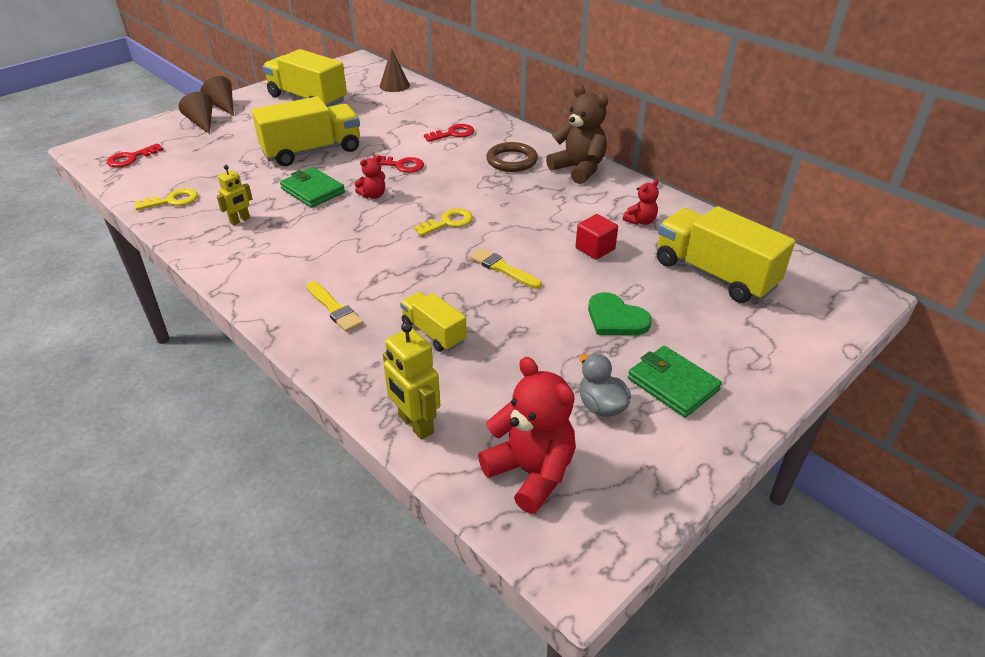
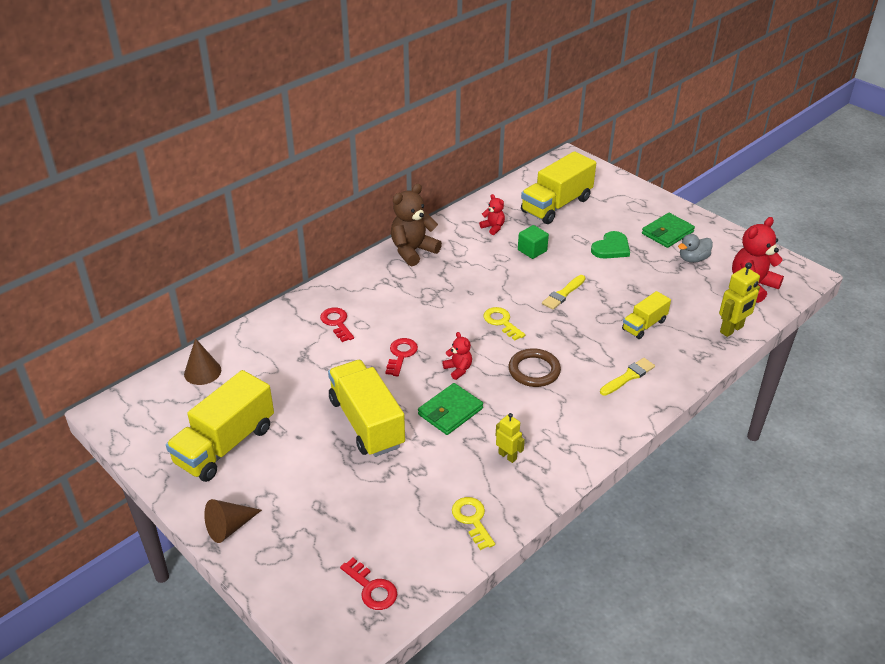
camera: 90 degrees left, 0 degrees up
(202, 123) = (278, 538): brown cone -> none
(511, 160) = (395, 287): brown ring -> brown ring (534, 370)
(595, 249) = (532, 250): red cube -> green cube

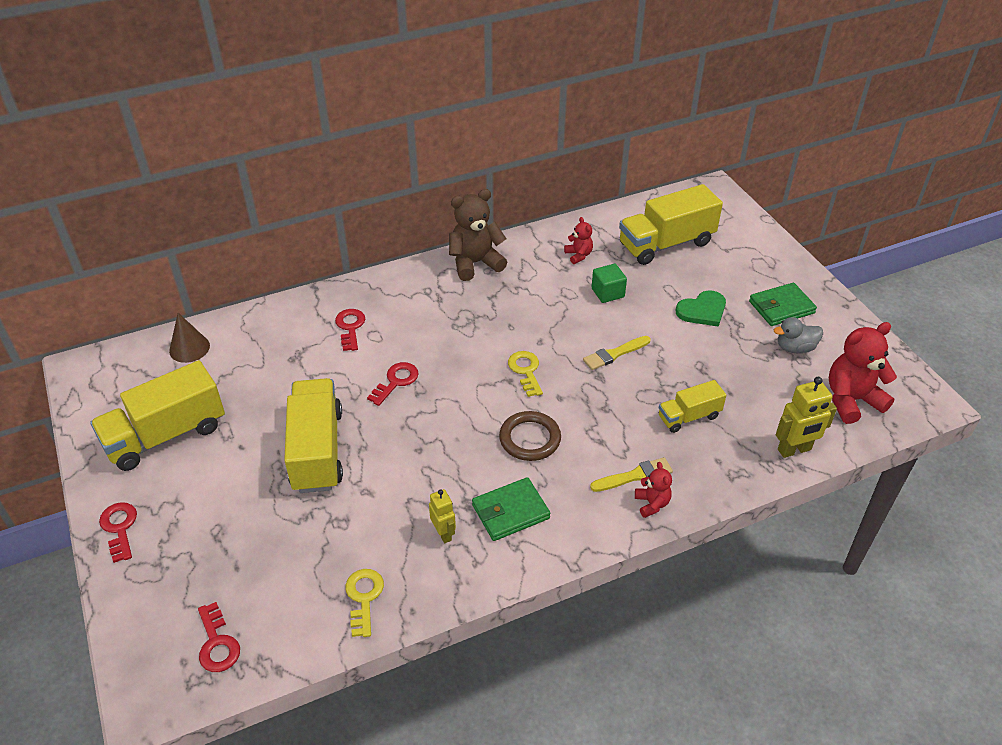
camera: 20 degrees right, 5 degrees up
(229, 527) = (119, 528): brown cone -> red key
(450, 411) = (411, 462): green wallet -> green wallet (510, 512)
(458, 369) = (447, 415): red teddy bear -> red teddy bear (652, 504)

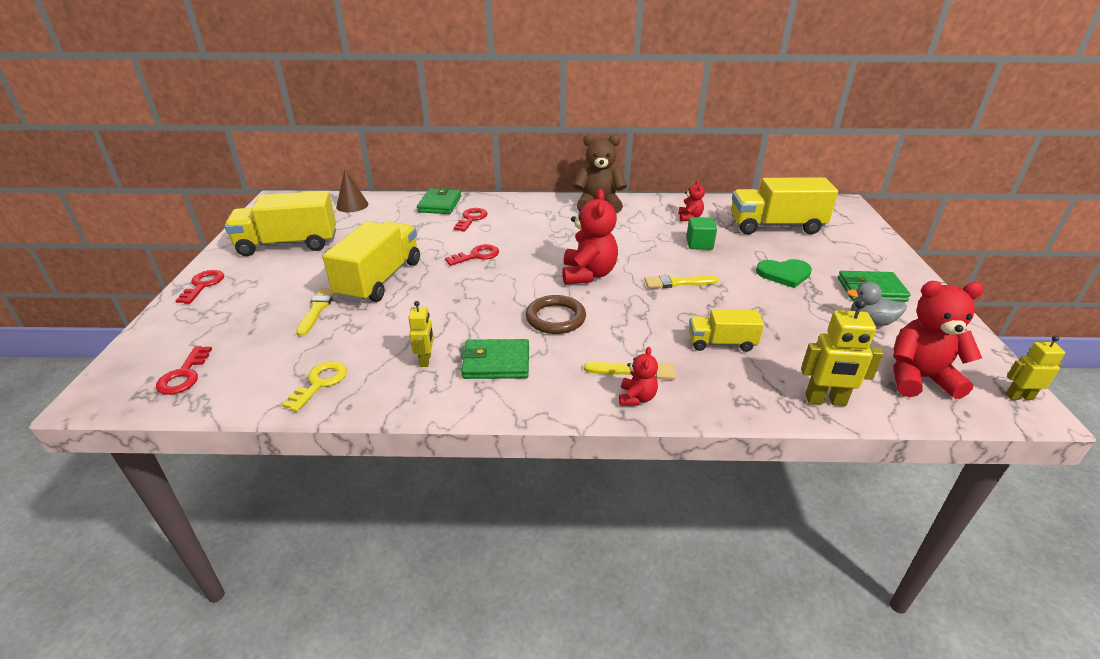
camera: 25 degrees right, 10 degrees down
(283, 513) = (317, 309): none -> yellow brush
(296, 314) = (440, 204): none -> green wallet
(526, 371) = (588, 274): yellow key -> red teddy bear
(924, 393) = (1019, 396): none -> yellow robot

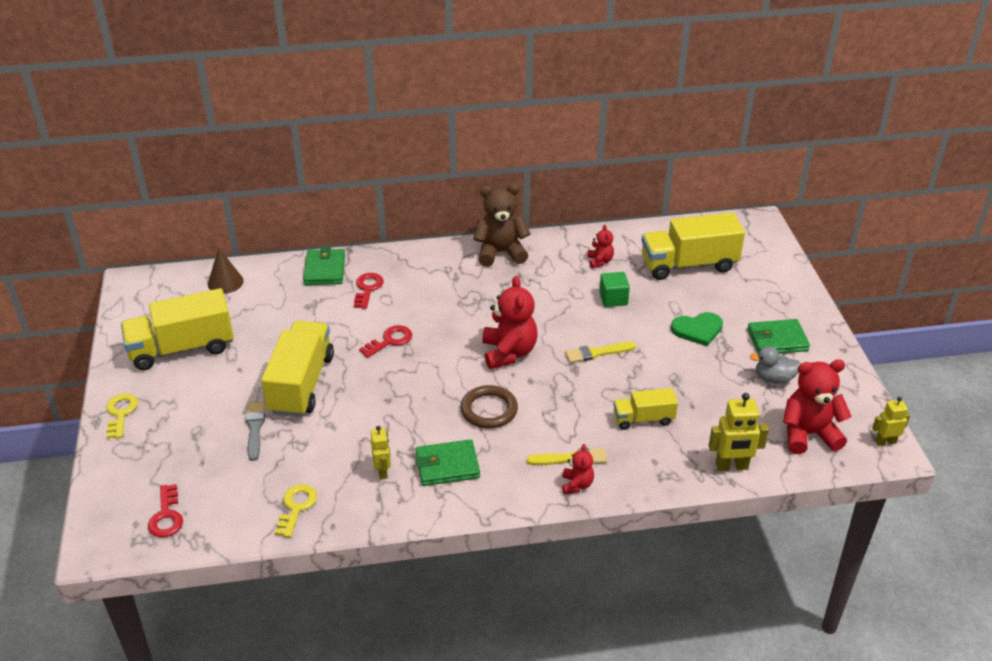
camera: 10 degrees left, 5 degrees up
(203, 285) = (121, 413): red key -> yellow key
(317, 309) = (255, 428): yellow brush -> grey brush

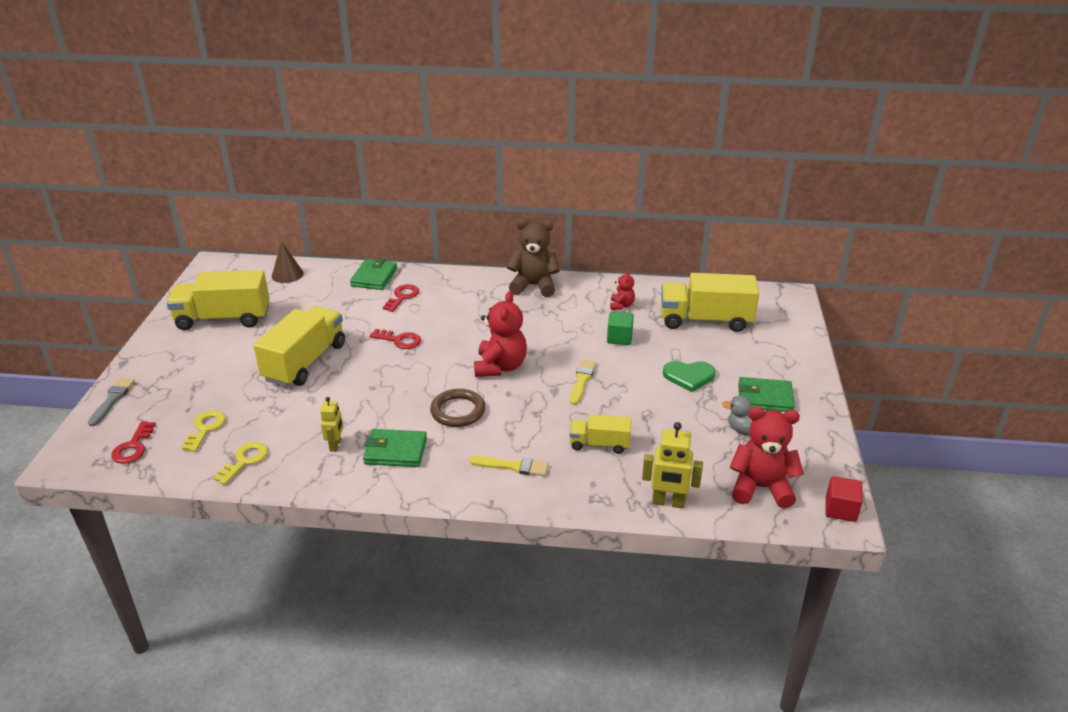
camera: 15 degrees right, 5 degrees down
(121, 413) = (146, 360): yellow key -> yellow key (205, 428)
(255, 428) = (246, 390): grey brush -> grey brush (112, 400)
(390, 341) = (399, 340): red key -> red key turned 45 degrees clockwise
(577, 485) = (507, 490): red teddy bear -> none
(597, 353) = (582, 380): yellow brush -> yellow brush turned 105 degrees clockwise
(885, 442) = (840, 509): yellow robot -> red cube

